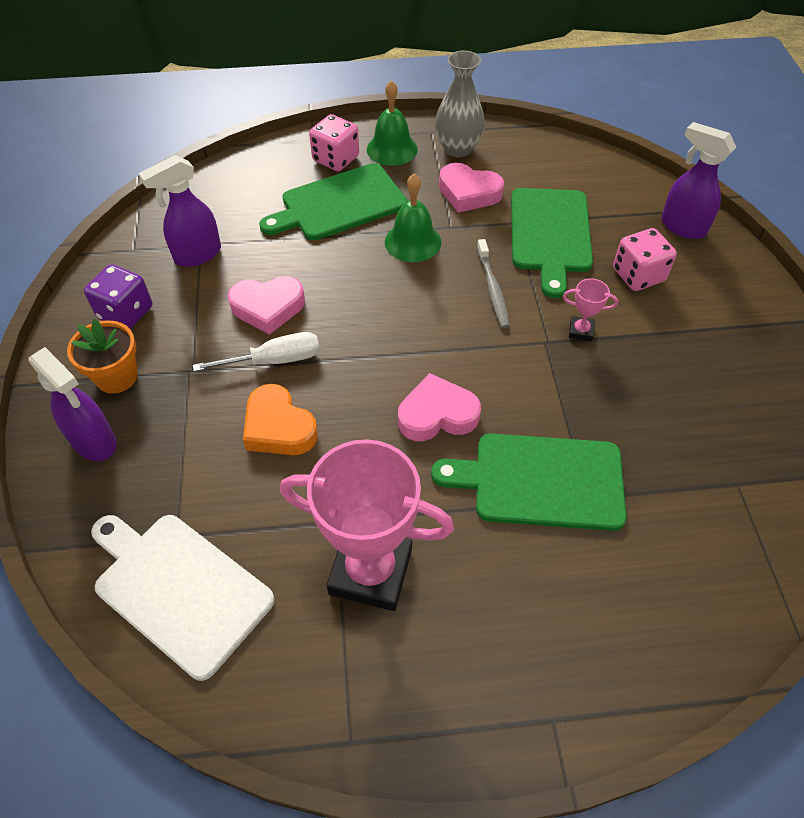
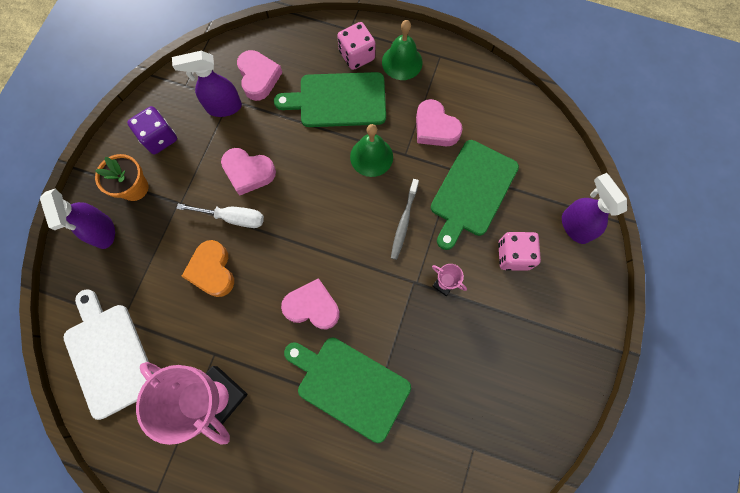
camera: 25 degrees right, 20 degrees up
(227, 213) = (258, 78): none -> pink heart
(458, 149) = (450, 81): grey vase -> none

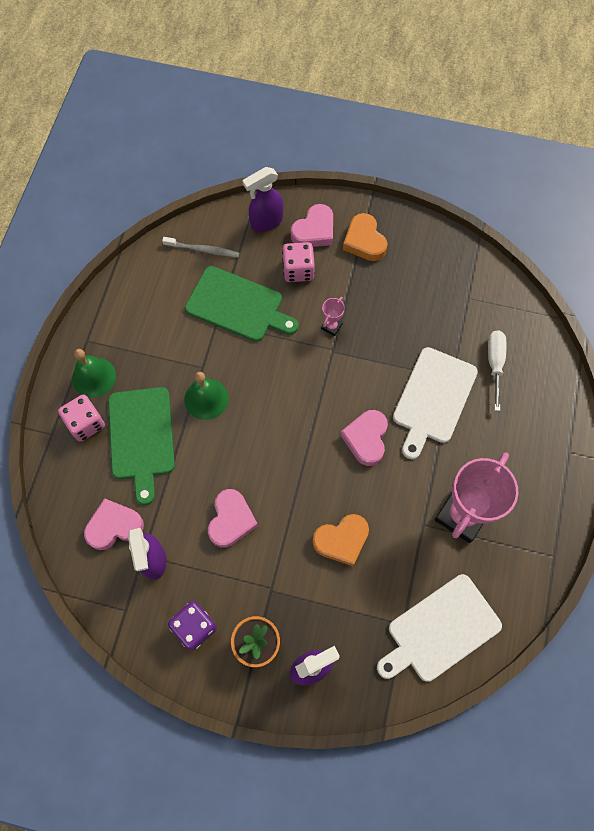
camera: 95 degrees left, 5 degrees down
(233, 218) = (283, 528): white screwdriver -> white screwdriver (494, 364)
(349, 386) = (433, 399): green cutting board -> white cutting board
(404, 222) = (274, 364): grey toothbrush -> grey toothbrush (203, 250)
(435, 128) = (171, 341): pink heart -> pink heart (314, 231)
(551, 333) = (364, 241): none -> orange heart

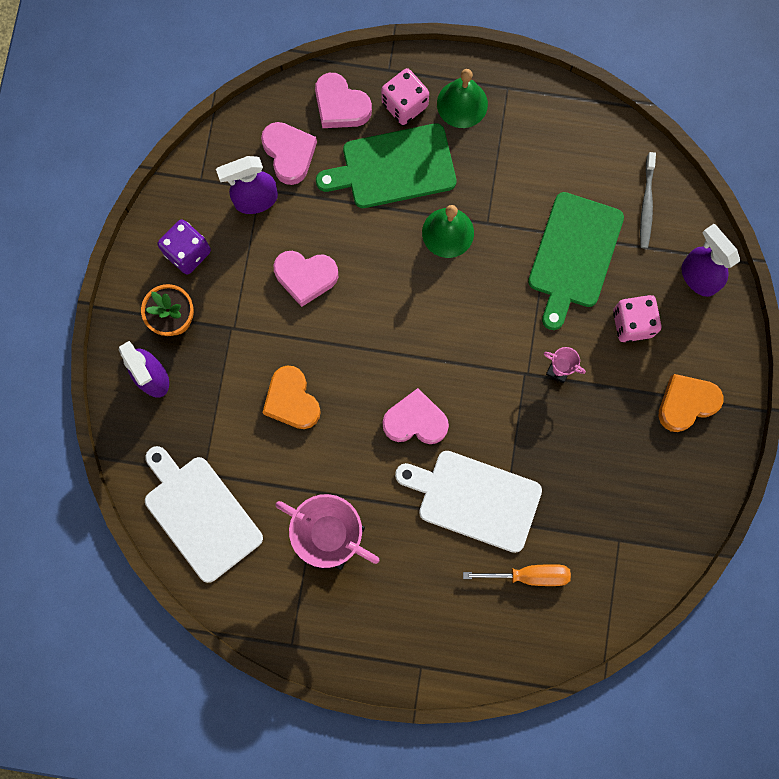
camera: 85 degrees right, 10 degrees up
(314, 231) = (693, 338): pink heart -> pink heart (340, 106)
(494, 364) = (528, 575): white screwdriver -> orange screwdriver

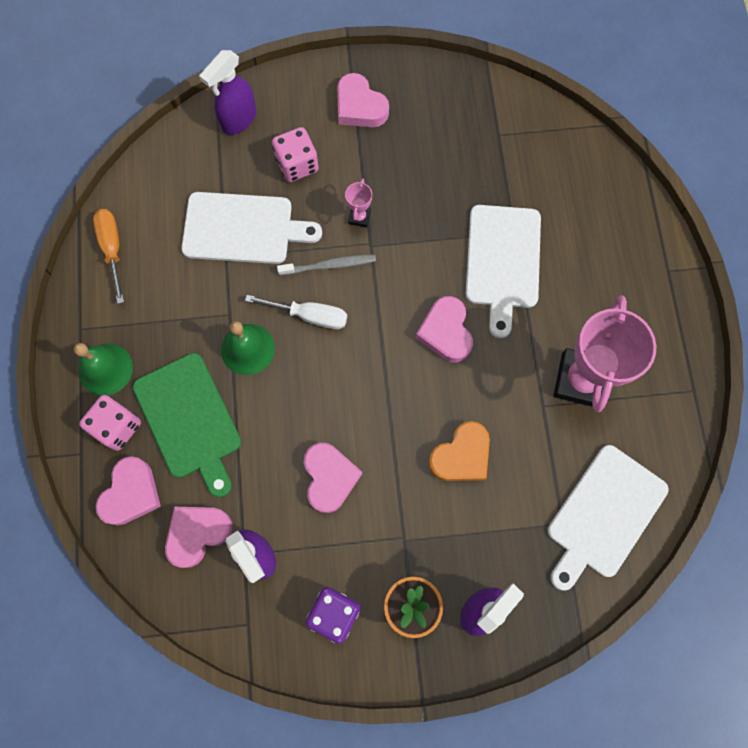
camera: 105 degrees left, 5 degrees down
(466, 296) = (309, 316): none -> white screwdriver
(528, 575) = (555, 200): orange screwdriver -> orange screwdriver (112, 249)
(574, 255) = (243, 228): green cutting board -> white cutting board
(646, 205) = (178, 176): grey toothbrush -> grey toothbrush (330, 265)
(686, 403) = (360, 106): orange heart -> pink heart

